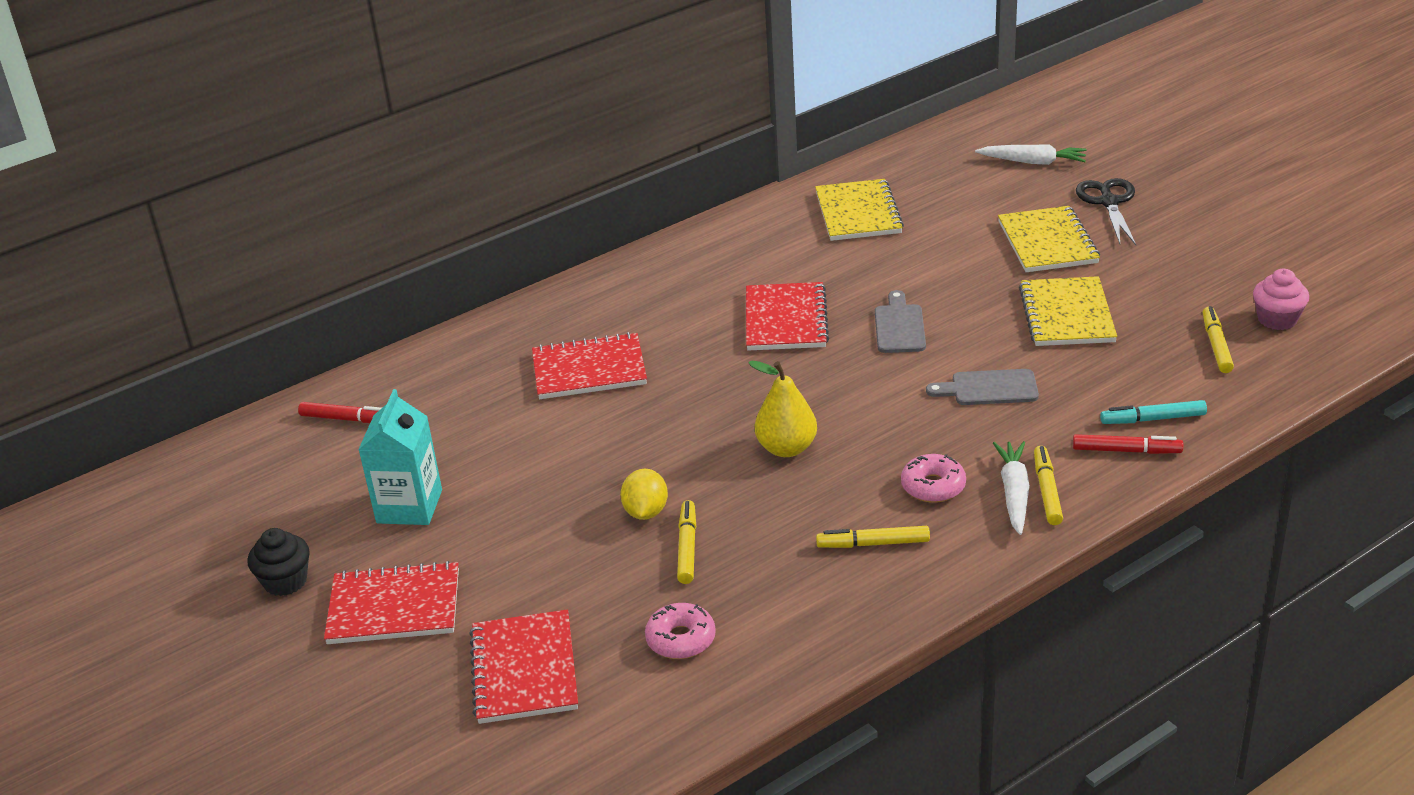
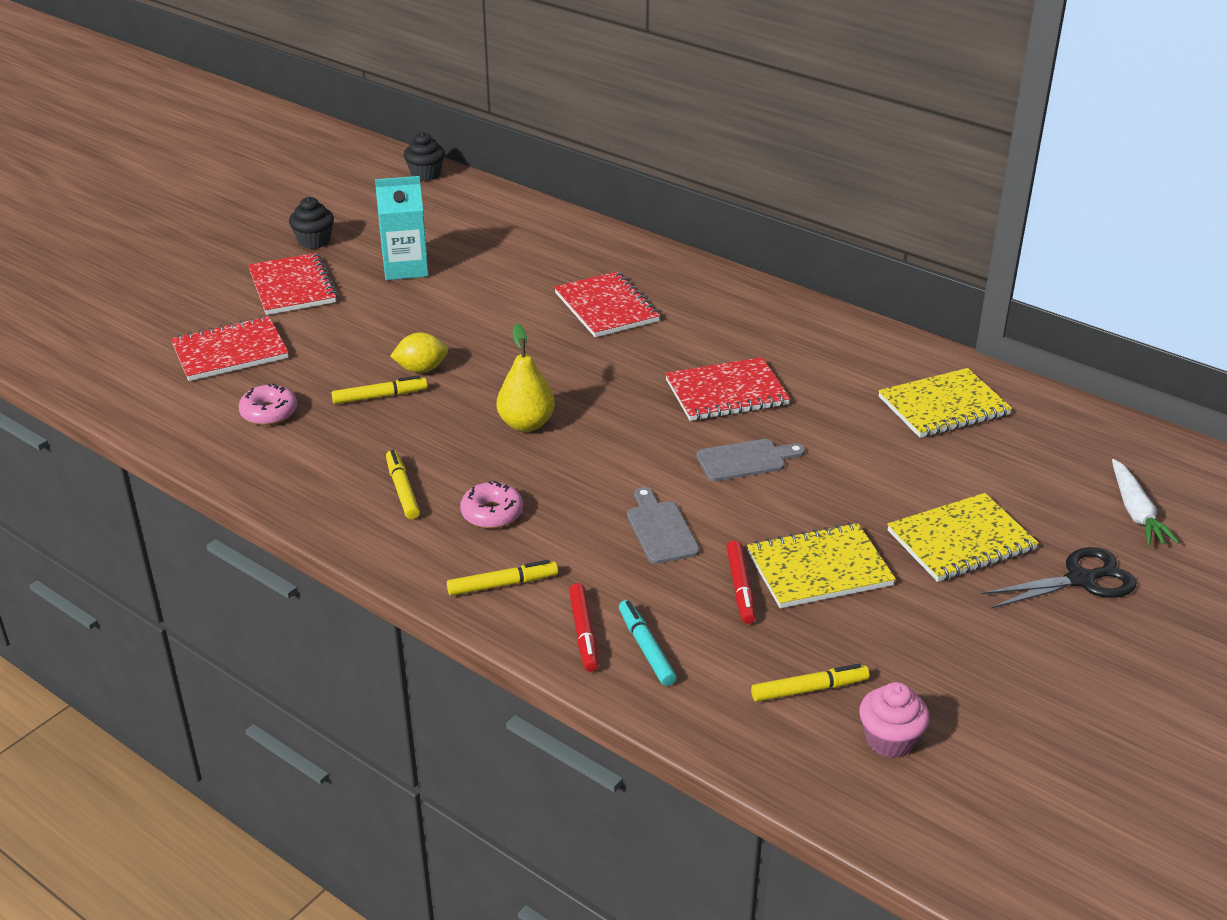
camera: 70 degrees right, 0 degrees up
(175, 470) = (426, 174): none -> black cupcake
(347, 419) = (504, 221): red marker -> red marker (740, 587)
(1014, 493) = (494, 564): white carrot -> none

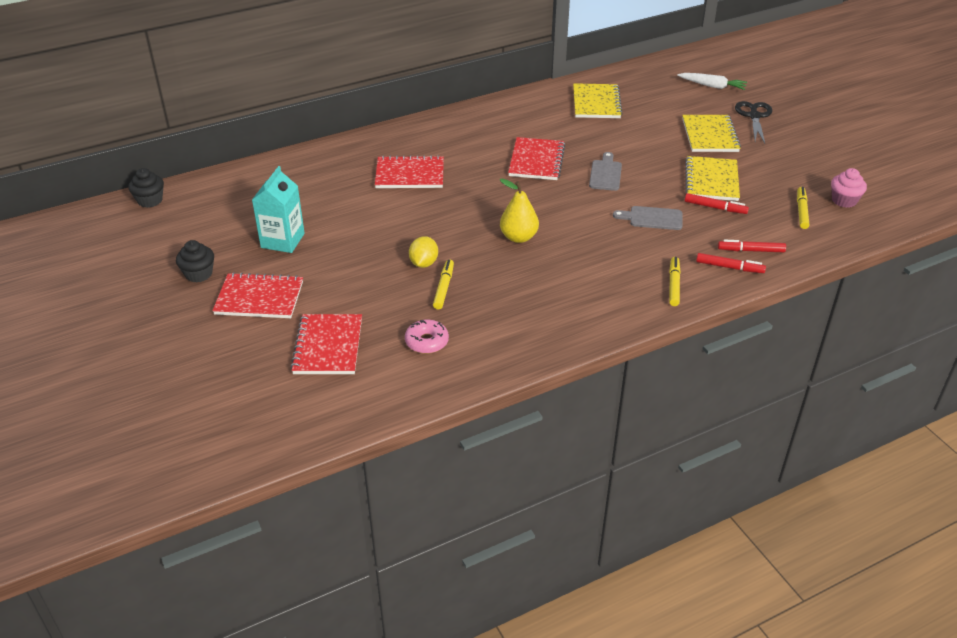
camera: 65 degrees left, 5 degrees up
(402, 490) = (558, 301): yellow marker -> none
(492, 513) = (603, 272): pink donut -> none
(646, 648) = (751, 250): turquoise marker -> red marker

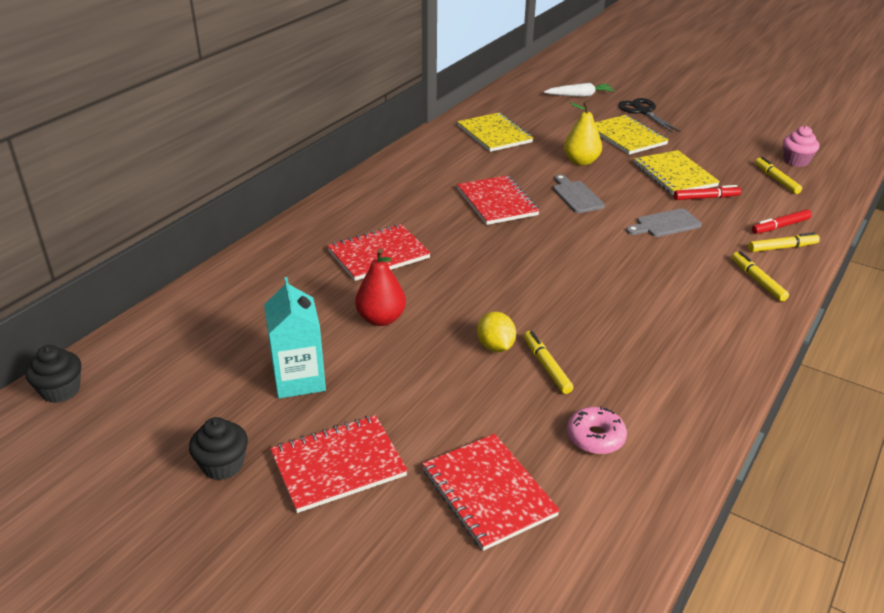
camera: 30 degrees left, 5 degrees down
(368, 220) = (381, 319): none -> red pear
(518, 237) = (563, 283): yellow pear -> yellow pear (581, 161)
(729, 267) = (782, 247): red marker -> yellow marker

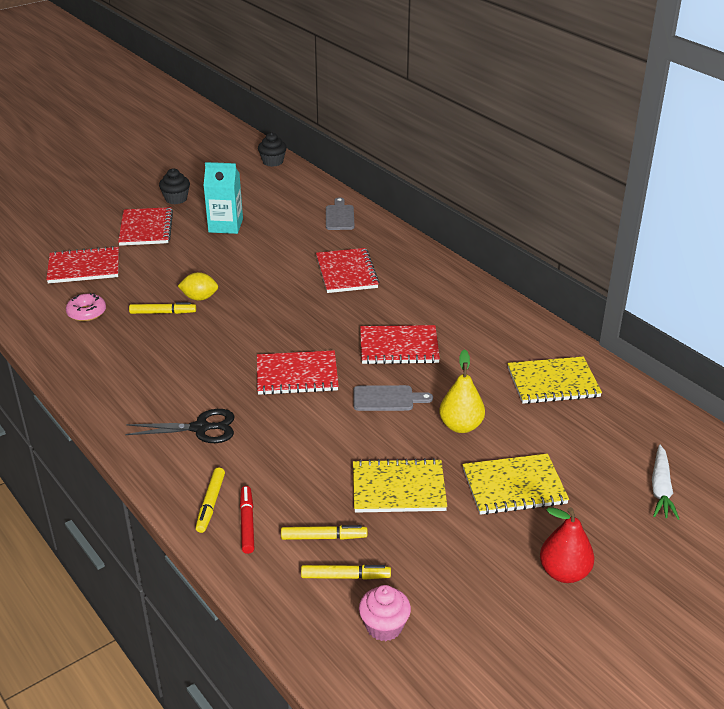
camera: 110 degrees right, 0 degrees up
(381, 319) = (264, 261): red pear -> red pear (564, 572)
(583, 245) = (297, 375): none -> red notebook
(643, 111) = (590, 533): black scissors -> black scissors (200, 428)
(665, 224) = (301, 439): grey cutting board -> grey cutting board (339, 216)
(706, 198) = (335, 492): red marker -> none
(757, 281) = (174, 459): yellow marker -> yellow marker (324, 537)

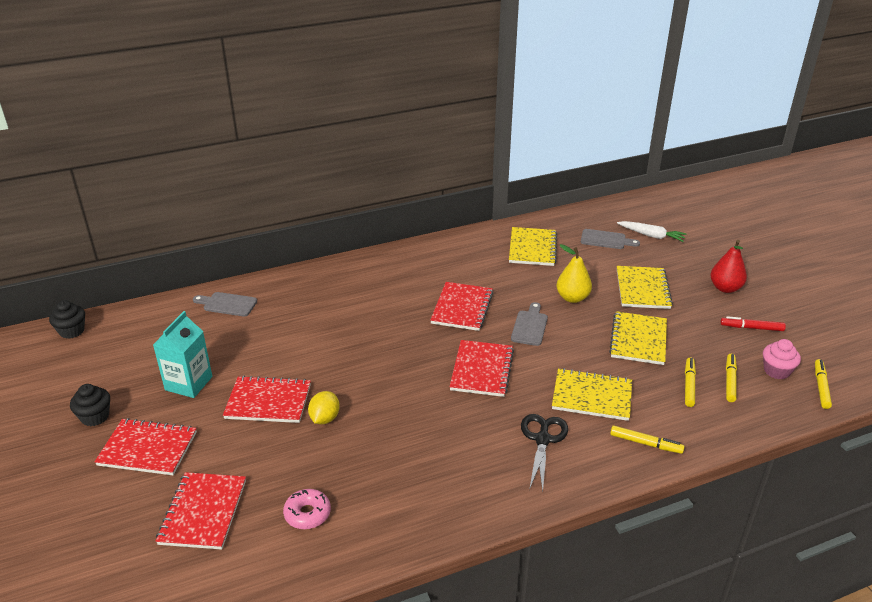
camera: 75 degrees left, 0 degrees up
(163, 313) = (339, 449): yellow marker -> yellow marker (821, 387)
(247, 523) = (671, 424): red marker -> red marker (751, 328)
(278, 457) = (592, 396): none -> yellow notebook
(346, 272) = (332, 316): red notebook -> red notebook (268, 401)
(617, 444) = (605, 240): none -> grey cutting board

